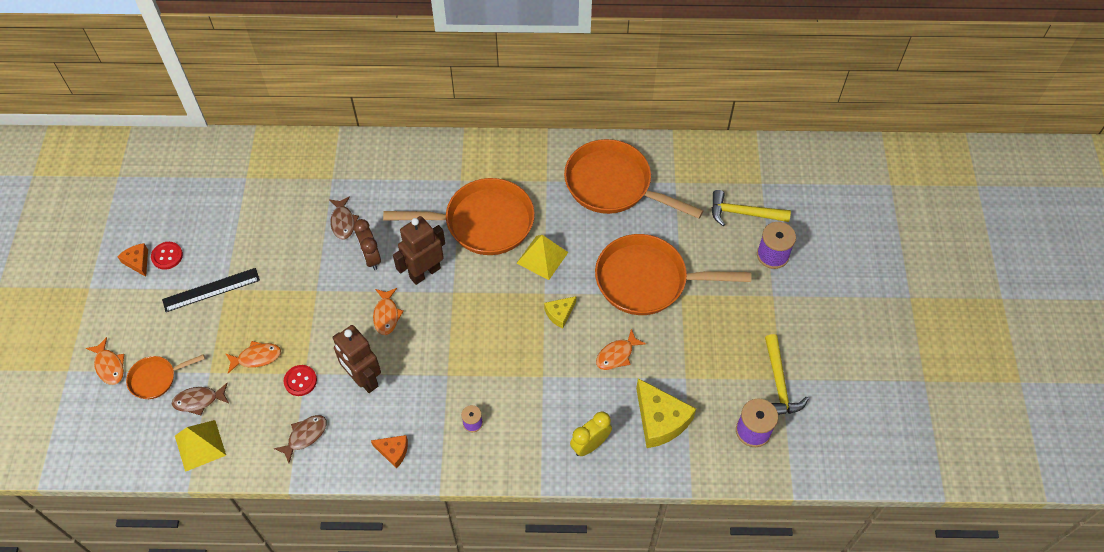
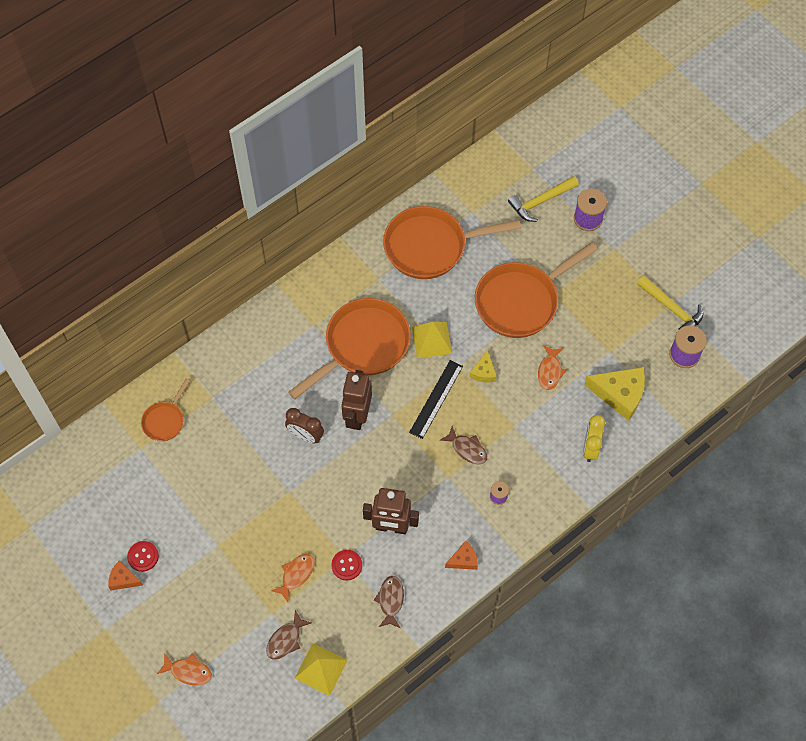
camera: 40 degrees left, 5 degrees up
(156, 378) = (235, 651): orange pan -> orange pan (165, 420)
(211, 290) = (207, 554): black ruler -> black ruler (436, 399)
(343, 222) = (256, 425): brown fish -> brown fish (467, 449)
(386, 315) = (361, 469): orange fish -> none

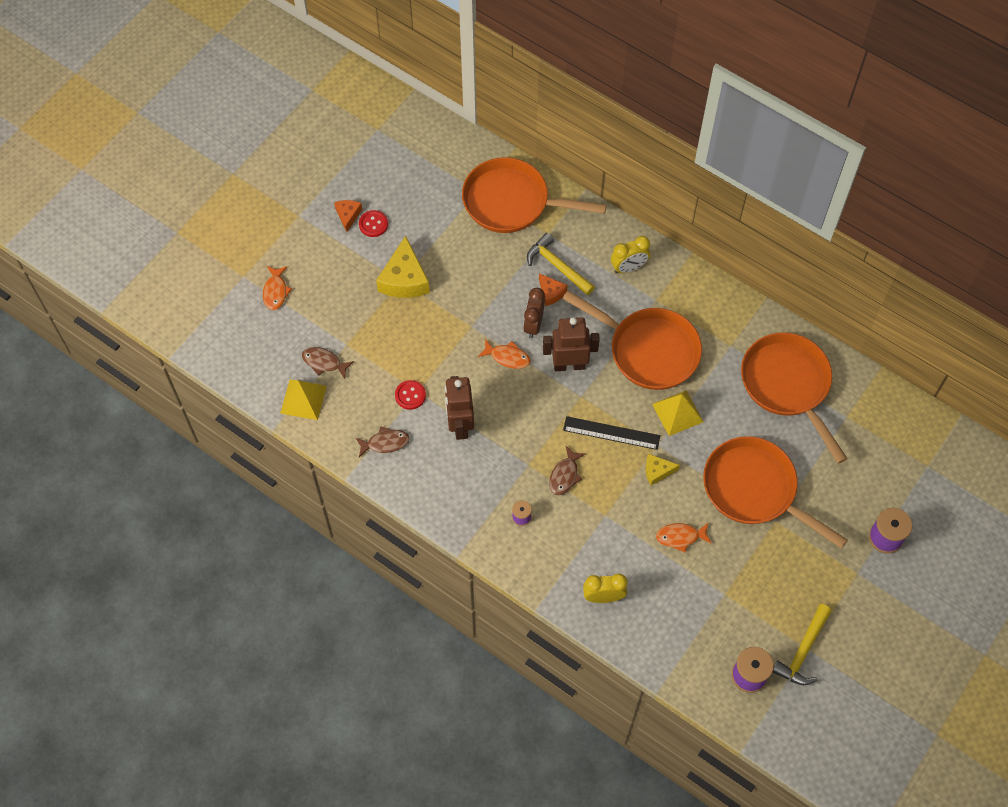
camera: 75 degrees right, 0 degrees up
(165, 420) = (512, 202): orange pan -> orange pan, size x2.05
(272, 338) = (628, 267): none -> yellow clock
(296, 575) = (389, 354): orange fish -> orange fish (507, 357)
(463, 560) = (444, 499): orange cheese -> orange cheese (551, 293)
(540, 202) = (887, 483): yellow hammer -> yellow hammer (557, 266)
(619, 394) = (676, 614): yellow cheese -> yellow cheese (404, 279)

